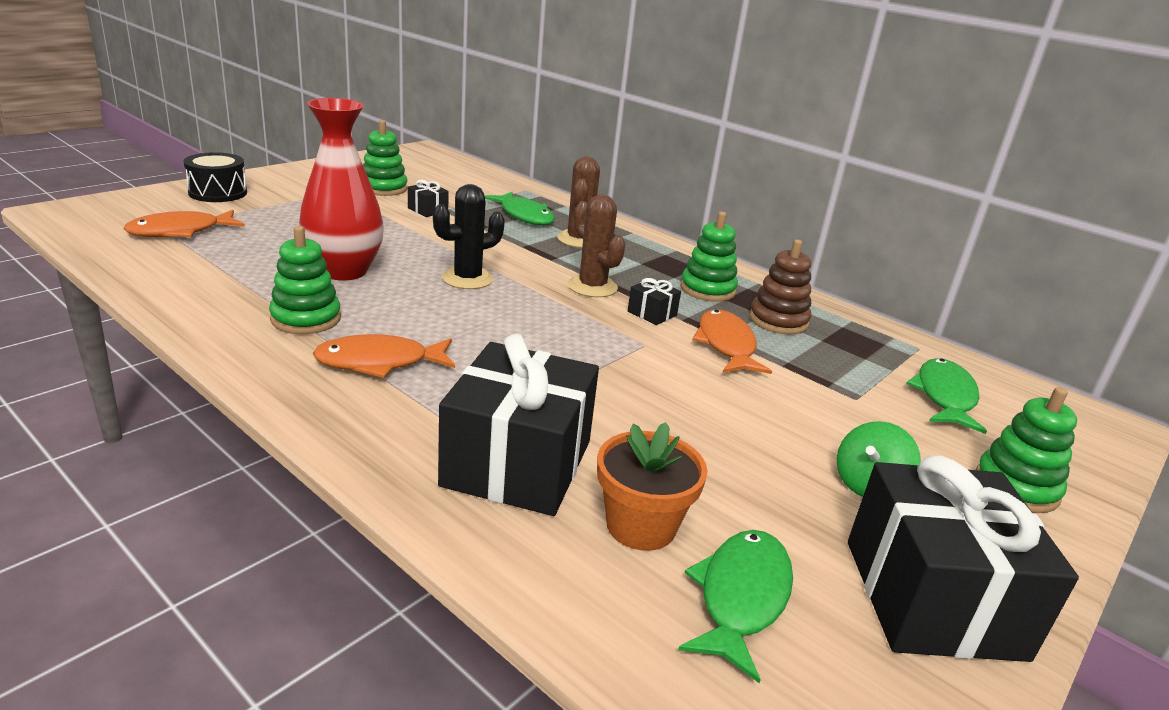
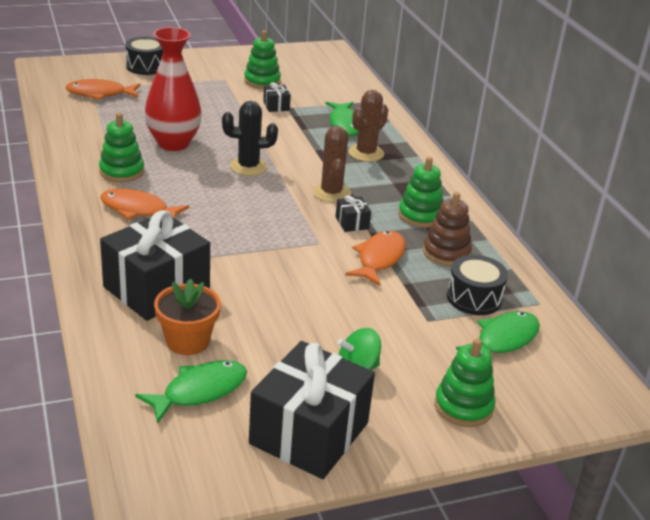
camera: 30 degrees right, 5 degrees up
(862, 360) = (474, 298): none -> black drum

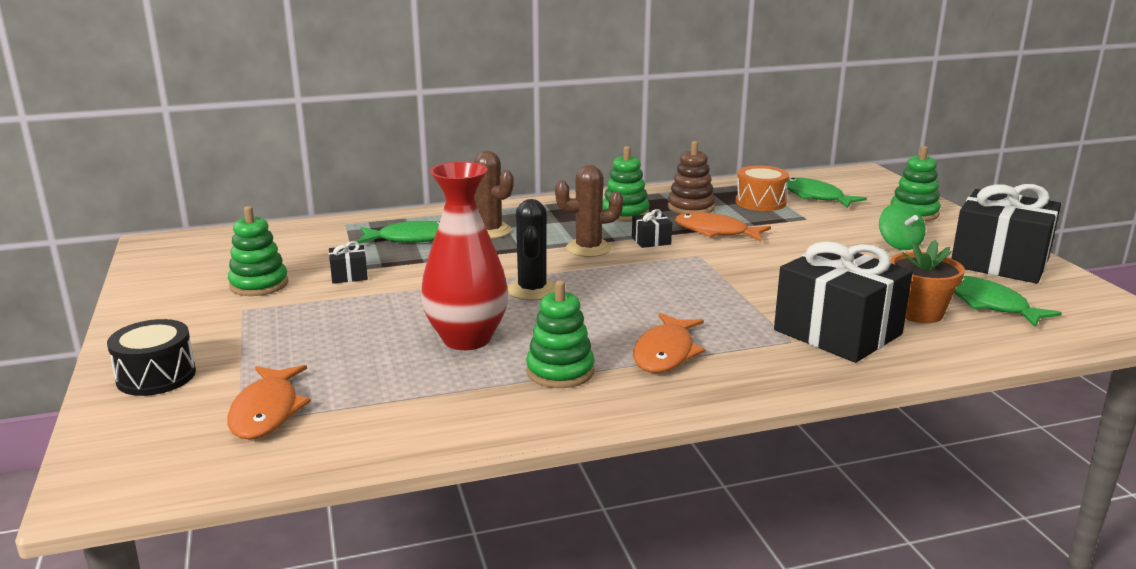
camera: 85 degrees left, 10 degrees down
(474, 298) = (760, 202): black drum -> orange drum

